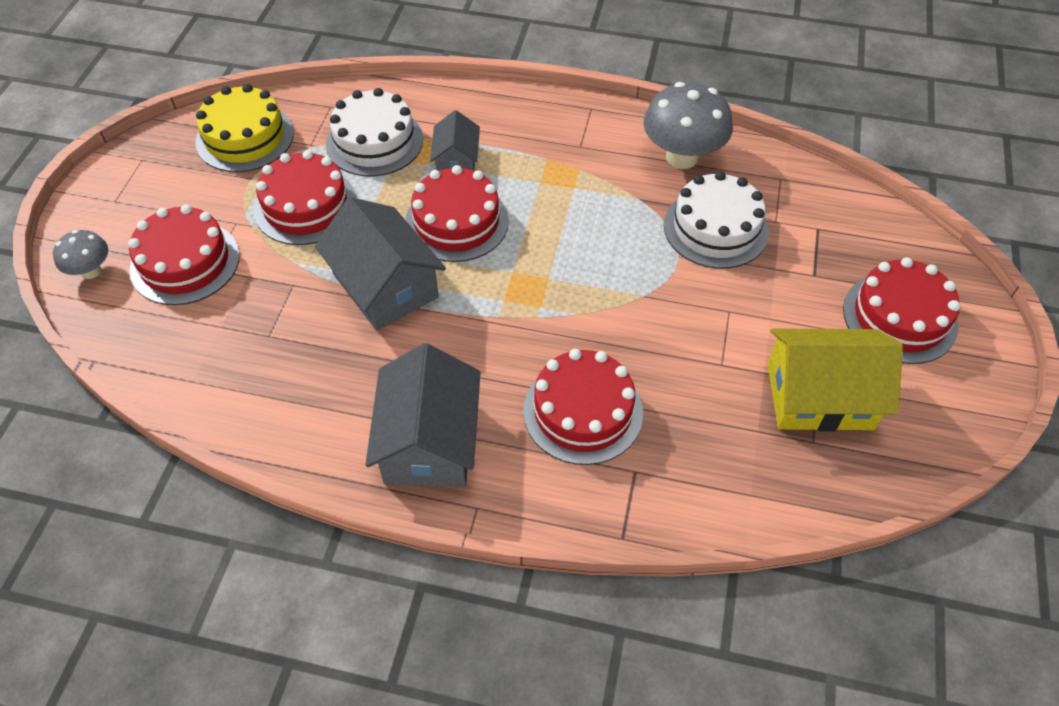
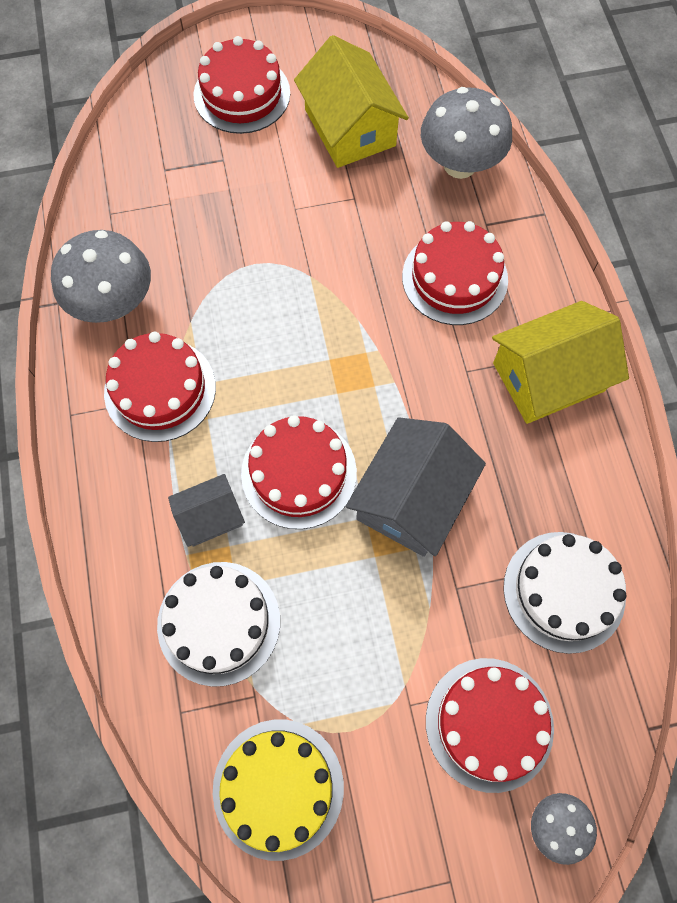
camera: 115 degrees left, 15 degrees up
(305, 206) = (350, 641): red cake -> red cake (160, 389)
(429, 442) = (548, 377): grey house -> yellow house
(716, 228) = (200, 246): white cake -> white cake (564, 591)
(727, 482) = (460, 164): none -> grey mushroom

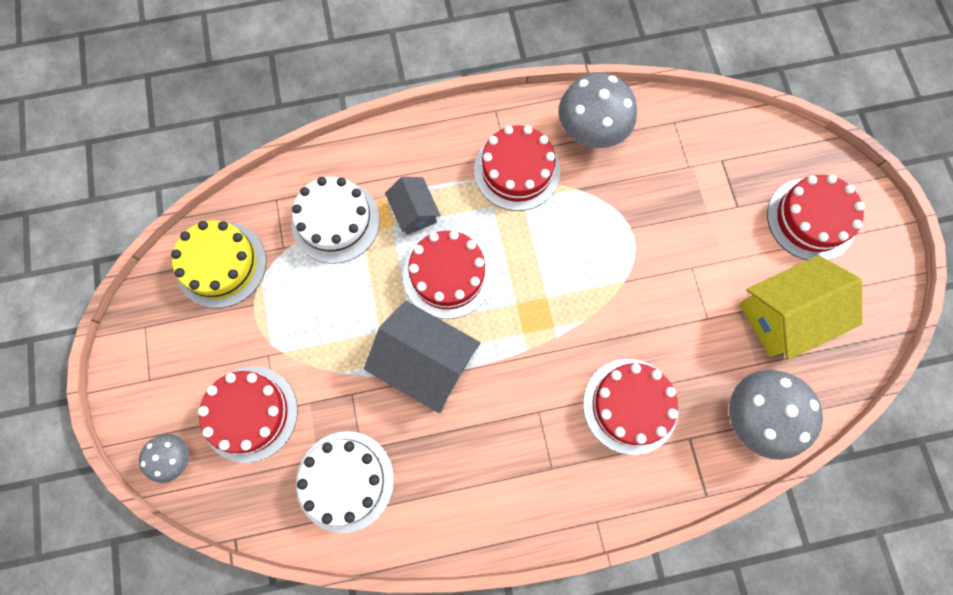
camera: 90 degrees right, 5 degrees up
(548, 377) = (534, 485): yellow house -> none

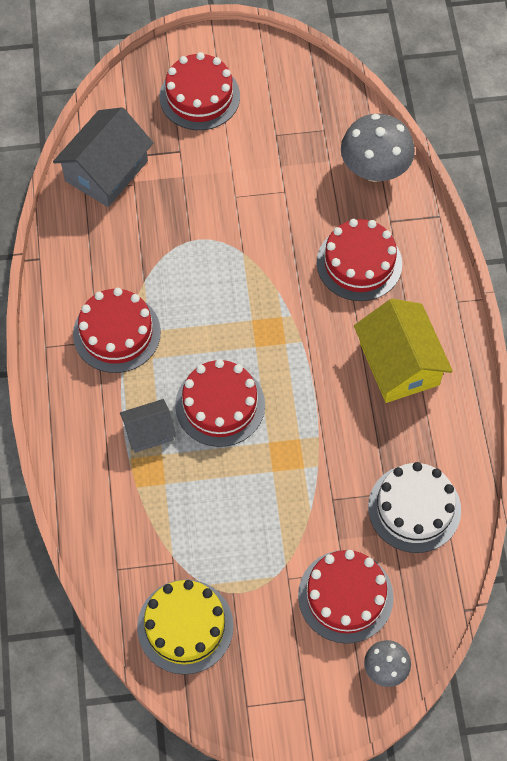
camera: 85 degrees left, 10 degrees down
(335, 221) = (150, 509): white cake -> none
(425, 361) = (306, 431): grey house -> grey house (106, 171)
(590, 132) = (84, 262): grey mushroom -> none
(785, 315) = (287, 132): yellow house -> yellow house (399, 363)

